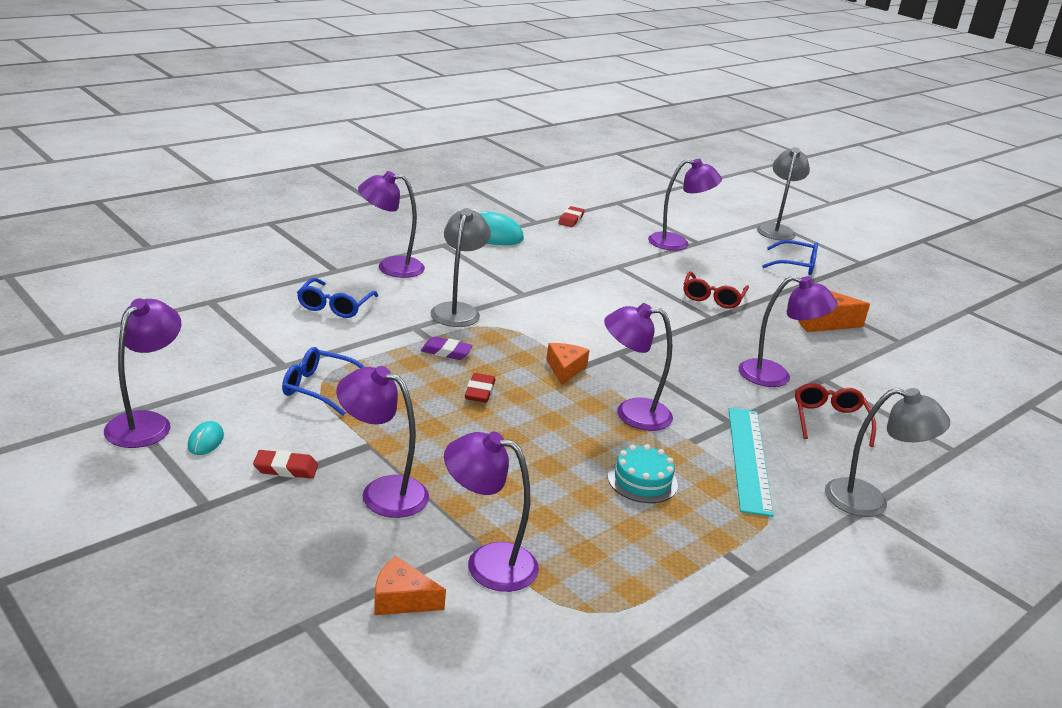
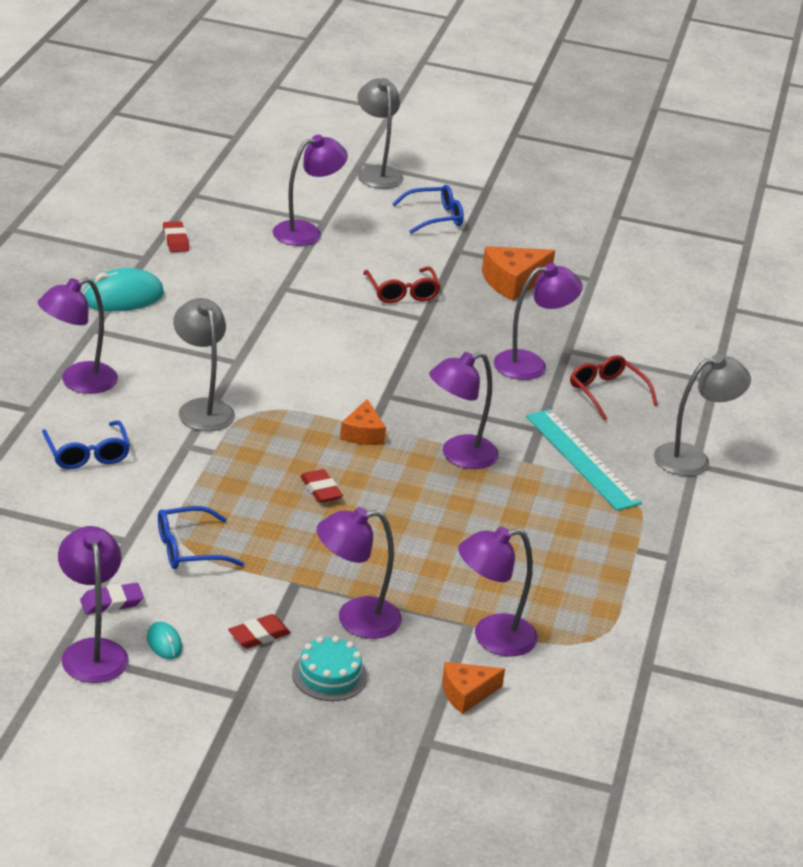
camera: 35 degrees left, 5 degrees up
(446, 352) = (246, 461): purple eraser -> purple eraser (111, 602)
(565, 369) = (363, 433): orange cheese -> orange cheese turned 150 degrees counterclockwise
(642, 481) = (527, 516): turquoise cake -> turquoise cake (329, 675)

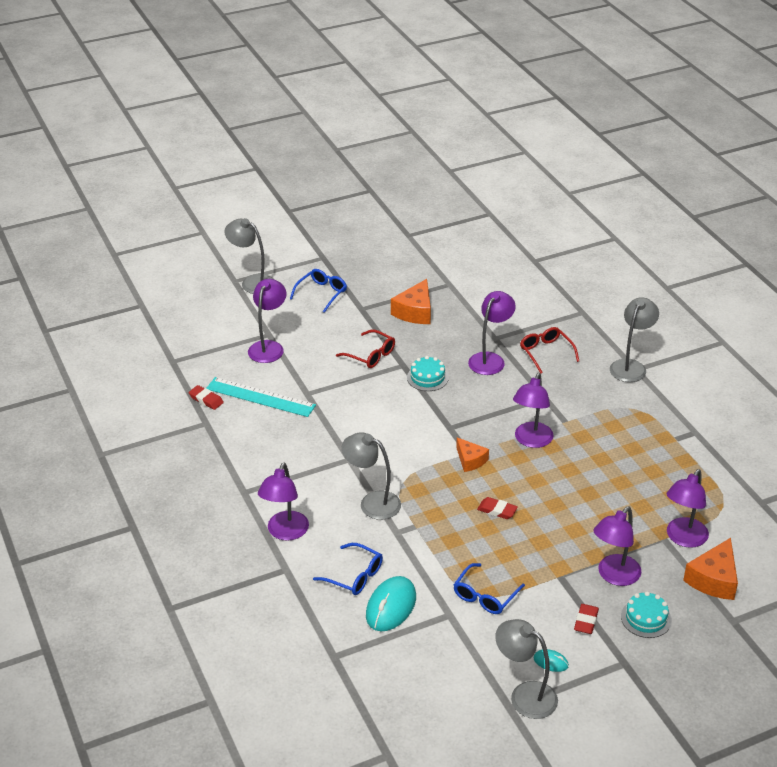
camera: 35 degrees left, 5 degrees up
(92, 651) = (525, 695): purple lamp -> grey lamp
(111, 602) = (494, 658): purple eraser -> none
(122, 297) = (230, 458): turquoise mouse -> turquoise mouse (391, 606)
(433, 342) = (427, 377): none -> turquoise cake
(466, 693) = (713, 579): orange cheese -> orange cheese, size x1.56
(581, 459) = (586, 402): turquoise ruler -> turquoise ruler (260, 397)
(607, 393) = (546, 353): red glasses -> red glasses turned 45 degrees clockwise

